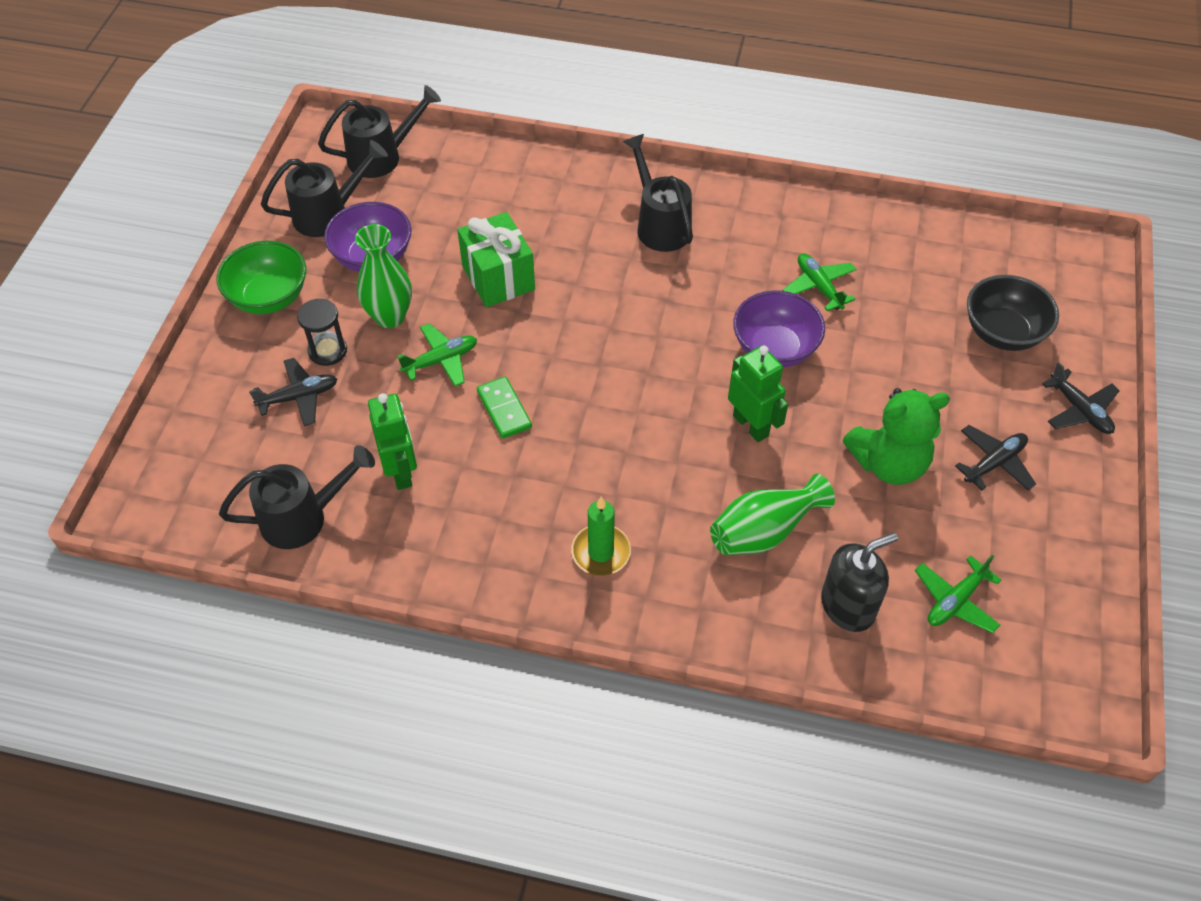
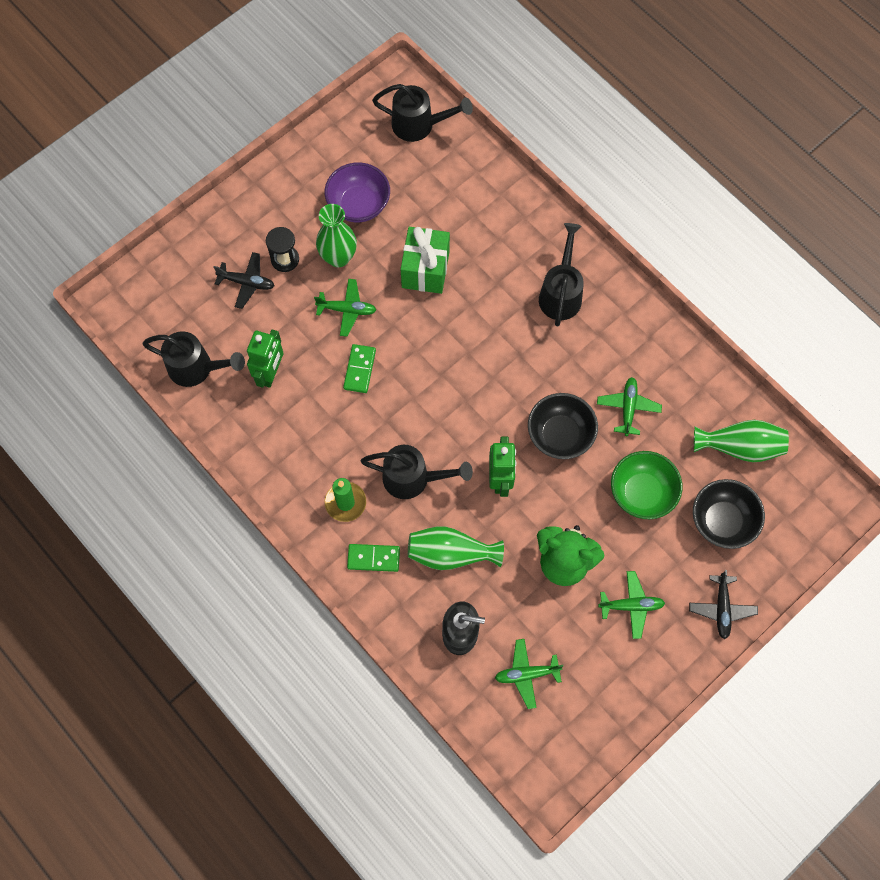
camera: 35 degrees right, 15 degrees up
(269, 297) = (276, 197): green bowl -> green bowl (642, 493)
(328, 214) = (354, 152): black watering can -> black watering can (413, 478)
(683, 590) = (373, 558): none -> green domino
(774, 349) = (560, 435): purple bowl -> black bowl
(955, 260) = (740, 447): none -> green vase
(994, 463) = (631, 606): black plane -> green plane

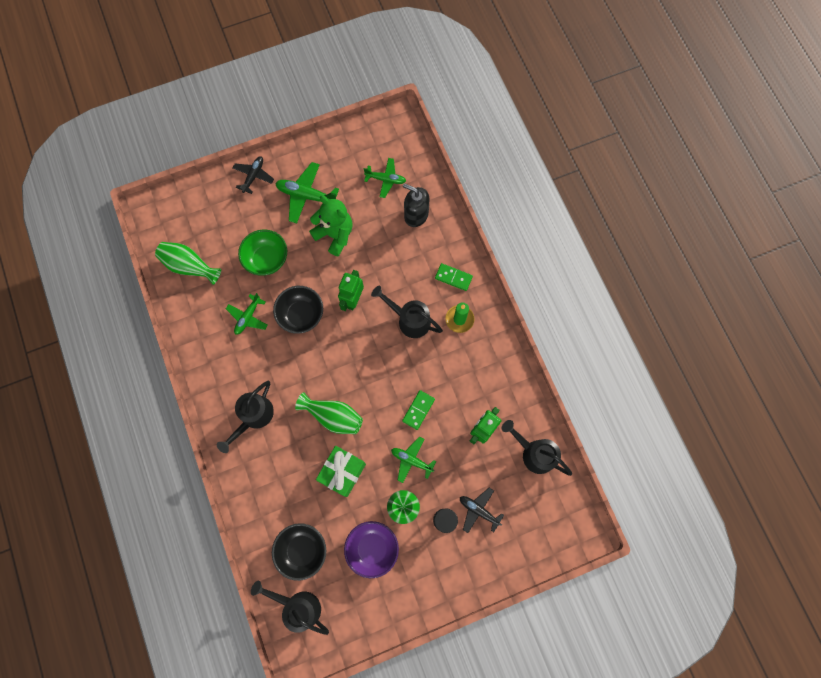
camera: 160 degrees left, 5 degrees up
(451, 554) = (403, 263): green vase -> green vase (333, 416)
(631, 606) = (306, 196): green plane -> green plane, size x1.52
(722, 521) = (226, 225): black bowl -> black bowl (302, 550)

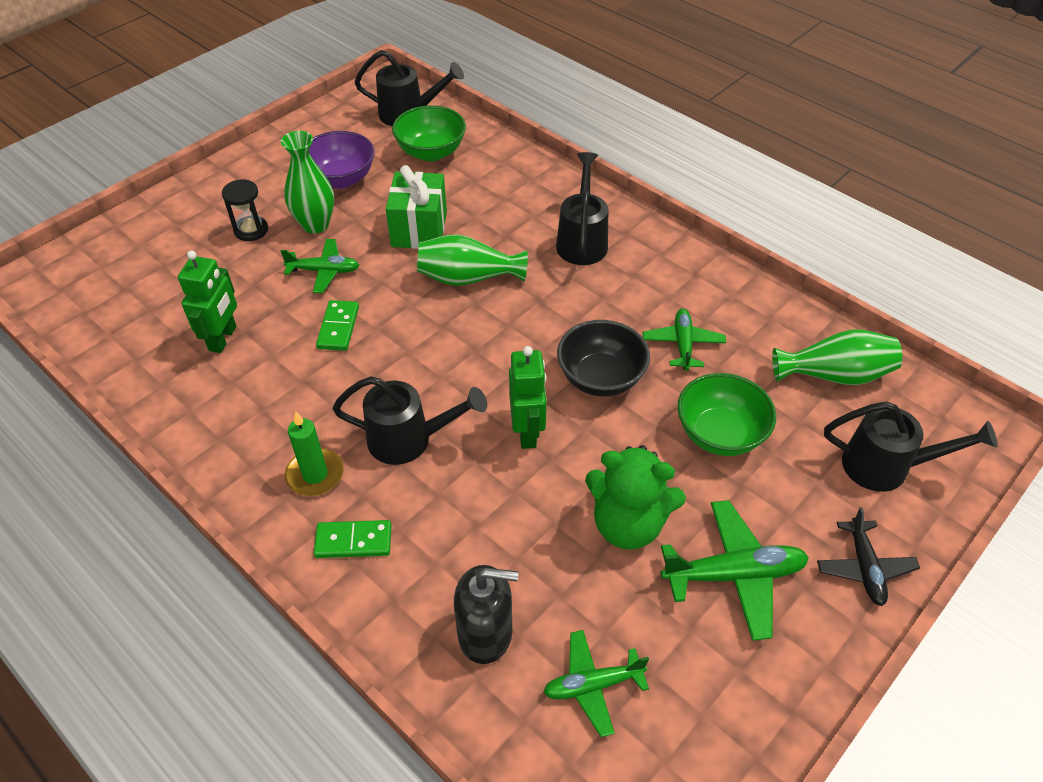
camera: 155 degrees right, 25 degrees down
(302, 550) = (431, 152): black bowl -> green bowl
(479, 510) = (202, 253): black plane -> none
(534, 453) = (127, 339): black watering can -> black watering can (885, 466)

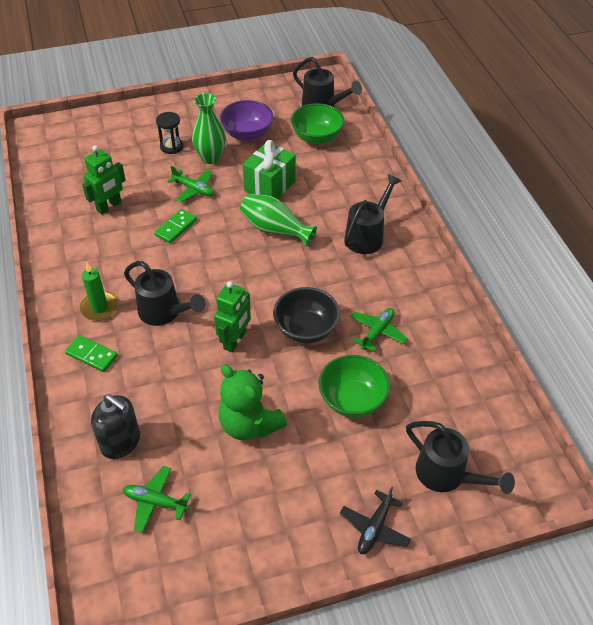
camera: 30 degrees right, 0 degrees up
(733, 575) = (288, 487): green plane -> none
(834, 375) = (464, 400): green vase -> none

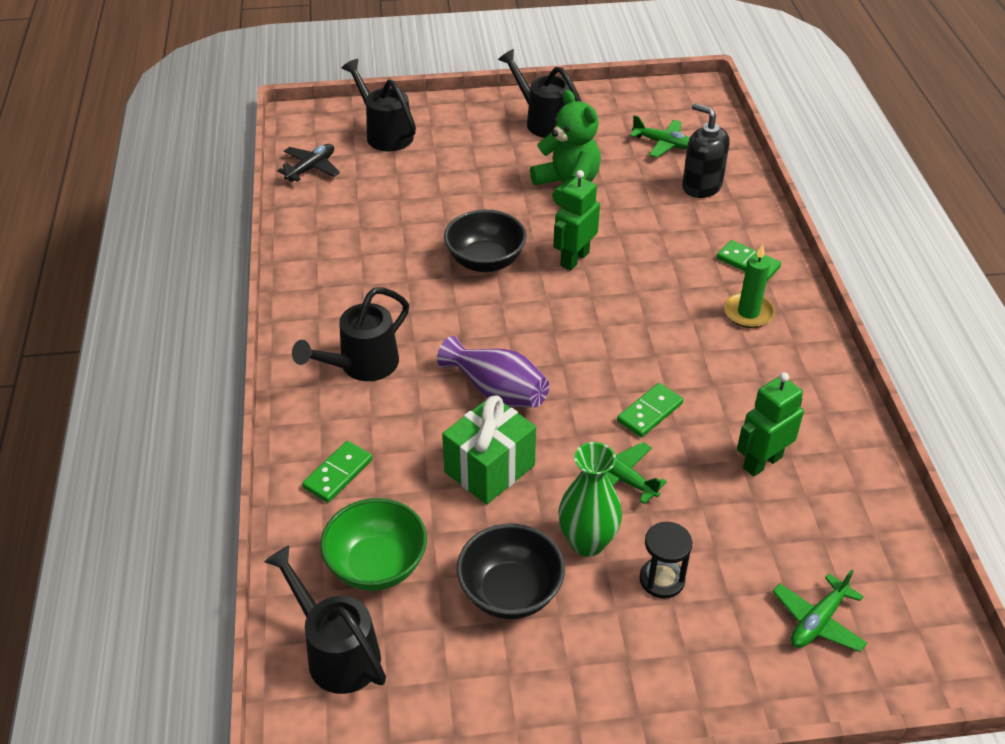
camera: 170 degrees left, 5 degrees down
(164, 312) = (662, 298): black watering can -> black watering can (543, 121)
(247, 134) = (510, 592): purple bowl -> black bowl
(275, 229) = (497, 391): green vase -> purple vase
(352, 400) = (453, 193): green bowl -> none
(354, 174) = (338, 474): none -> green domino
(374, 528) = (466, 111): black plane -> black plane (311, 168)
(377, 332) = (400, 249): green plane -> green plane (818, 621)

